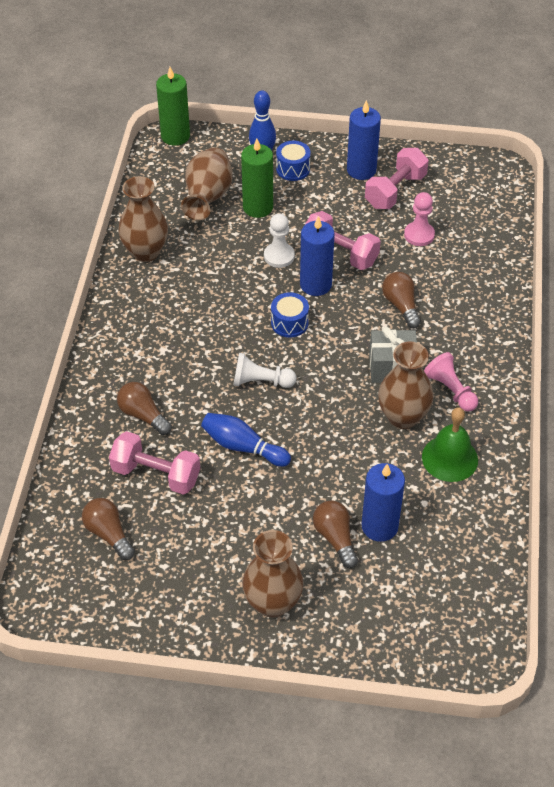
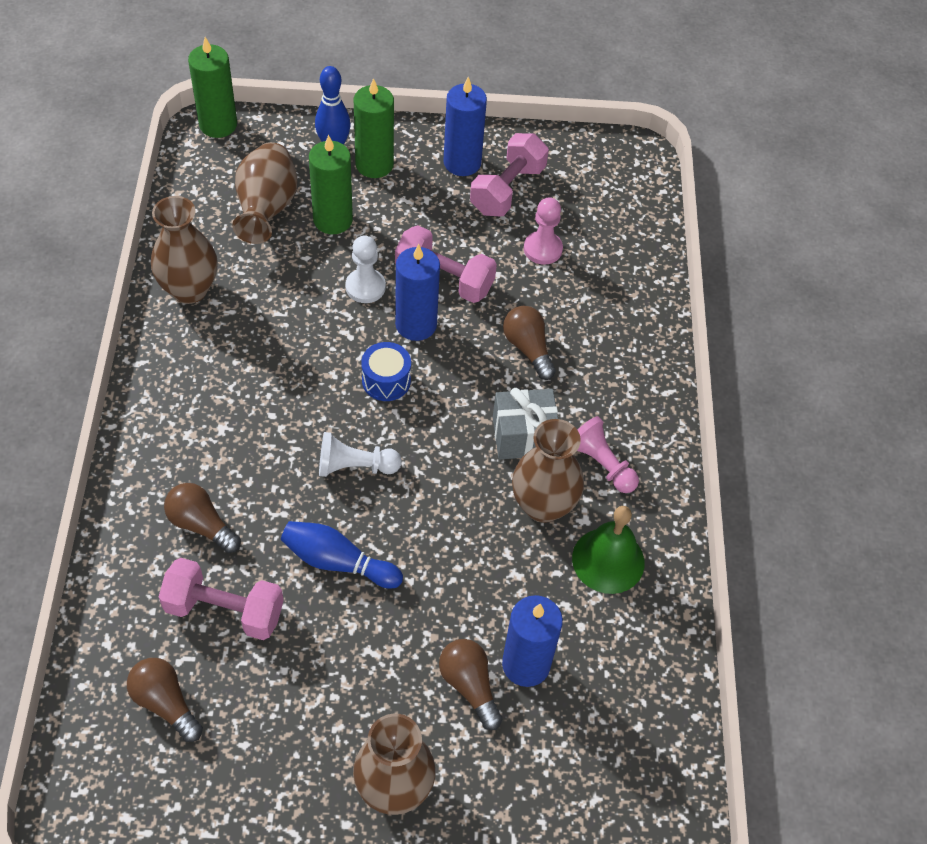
camera: 10 degrees left, 5 degrees up
(293, 169) = (374, 164): blue drum -> green candle

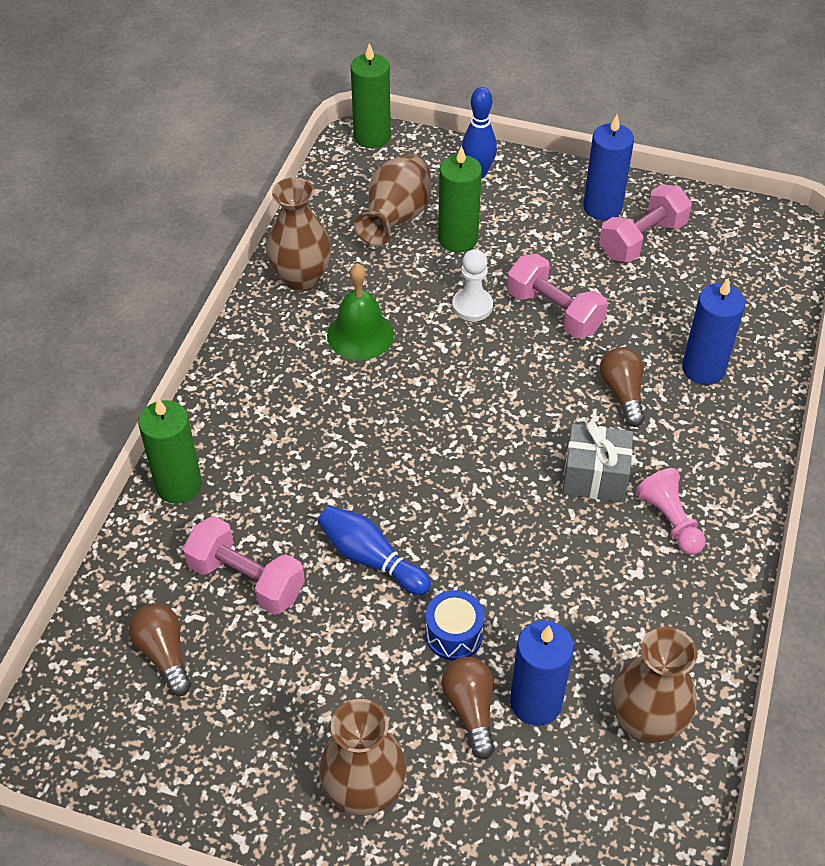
camera: 20 degrees right, 5 degrees down
(201, 525) = (248, 495): brown light bulb -> none
(355, 466) = (413, 471): white pawn -> none
(374, 164) = (513, 195): green candle -> green candle (179, 485)
(386, 380) = (468, 397): blue drum -> blue drum (454, 634)
(416, 324) = (513, 350): blue candle -> blue candle (703, 369)
(542, 249) = (663, 302): pink pawn -> none
(543, 505) = (597, 548): brown vase -> brown vase (646, 722)
(608, 560) = (652, 618): green bell -> green bell (360, 334)

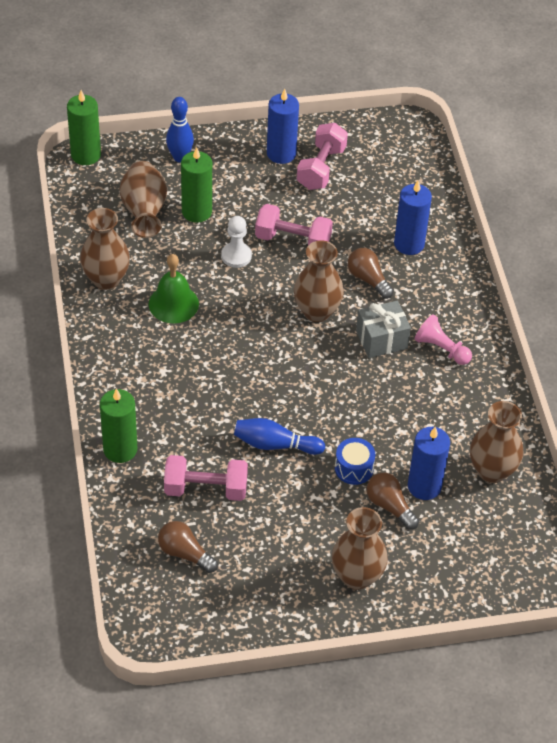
camera: 30 degrees left, 0 degrees up
(531, 409) = (317, 311): none -> brown vase

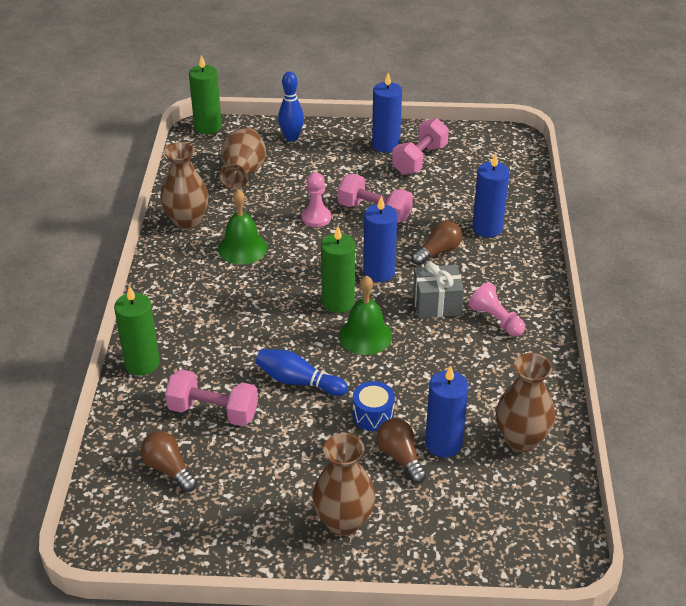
camera: 15 degrees right, 10 degrees down
(196, 211) = (291, 179): green candle -> green candle (338, 302)
(236, 256) = (316, 218): white pawn -> pink pawn
(317, 311) = (379, 272): brown vase -> blue candle
(323, 385) = (365, 336): none -> green bell
(368, 279) = (438, 252): brown light bulb -> brown light bulb turned 75 degrees clockwise

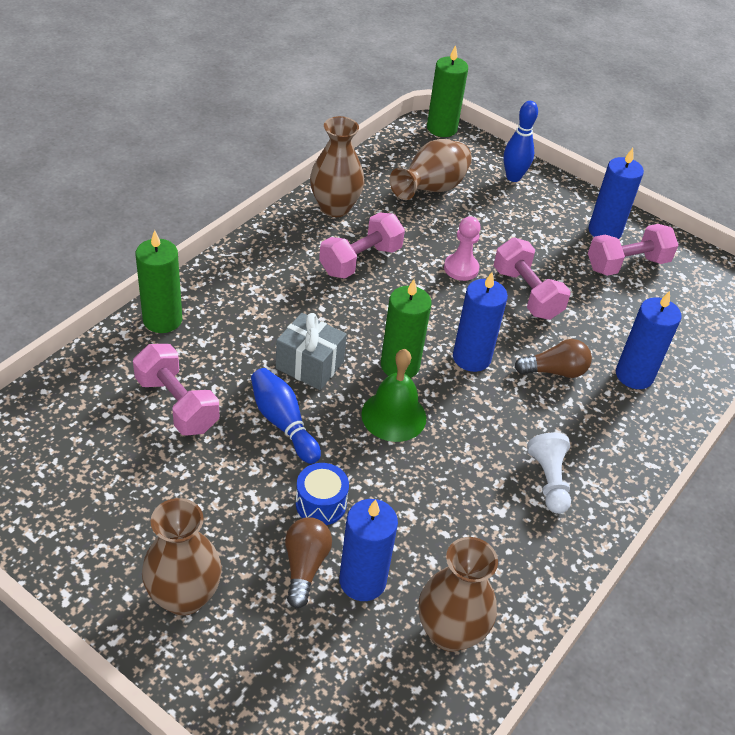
camera: 30 degrees right, 5 degrees up
(168, 469) = (84, 435): brown light bulb -> none
(242, 248) = (360, 260): green bell -> pink dumbbell
(436, 304) = (500, 426): grey gift -> grey gift (309, 365)
(496, 320) = (549, 481): pink pawn -> white pawn

